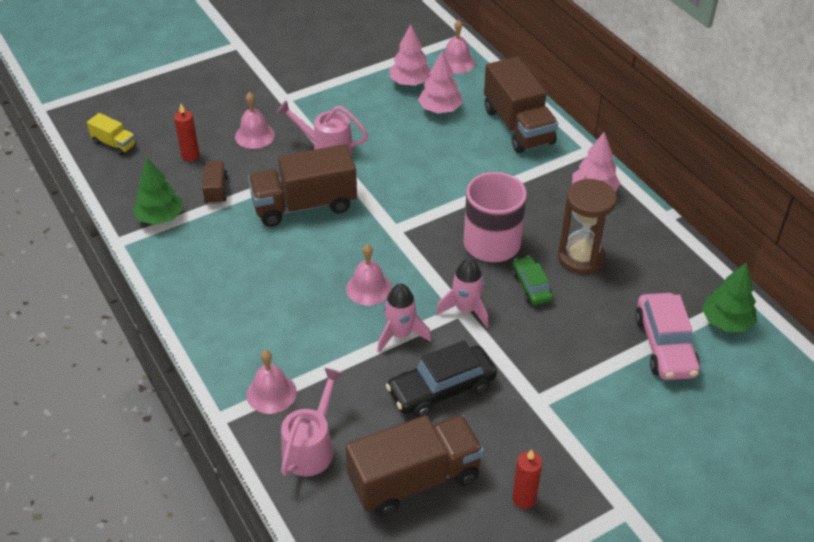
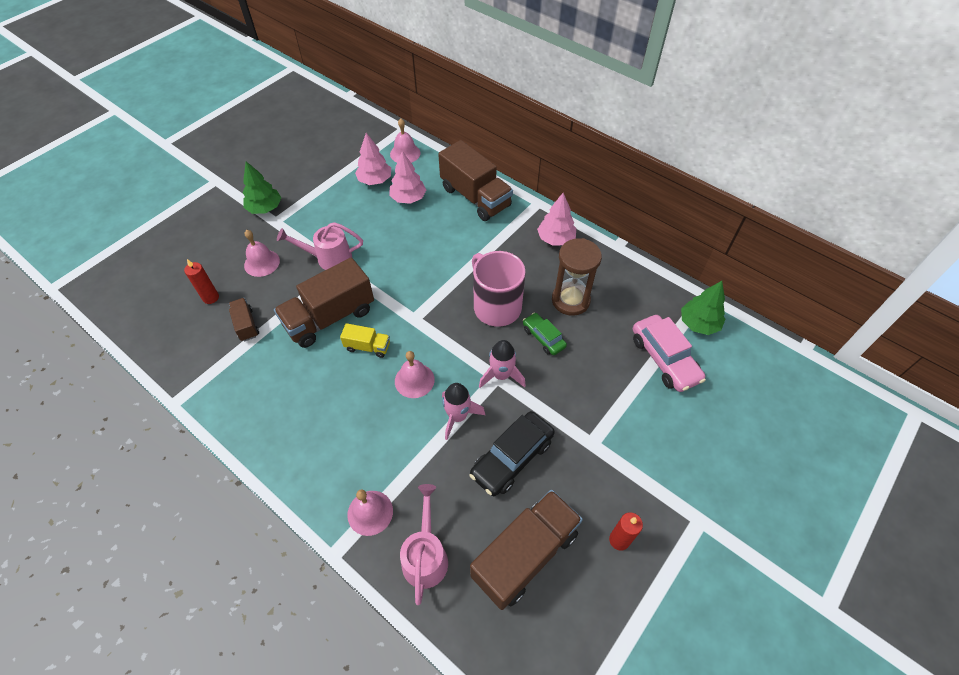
camera: 20 degrees left, 10 degrees up
(114, 144) = (135, 305): yellow truck -> yellow truck (367, 347)
(160, 217) = (205, 367): green tree -> green tree (265, 208)

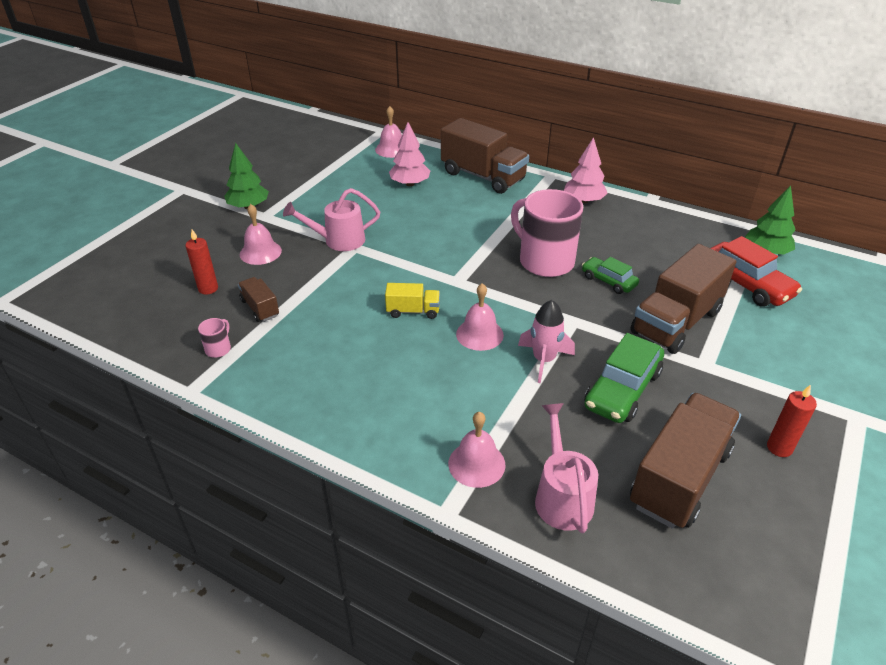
camera: 10 degrees left, 15 degrees down
(204, 363) = (218, 349): none -> pink mug
(330, 317) = (358, 290): brown truck -> brown truck (676, 322)
(375, 180) = (367, 173): pink tree -> none
(501, 375) = (577, 318): pink rocket -> none
(512, 458) = (622, 389): black car -> green car
(570, 300) = (623, 247): brown hourglass -> none
(664, 359) = (746, 284): pink car -> red car

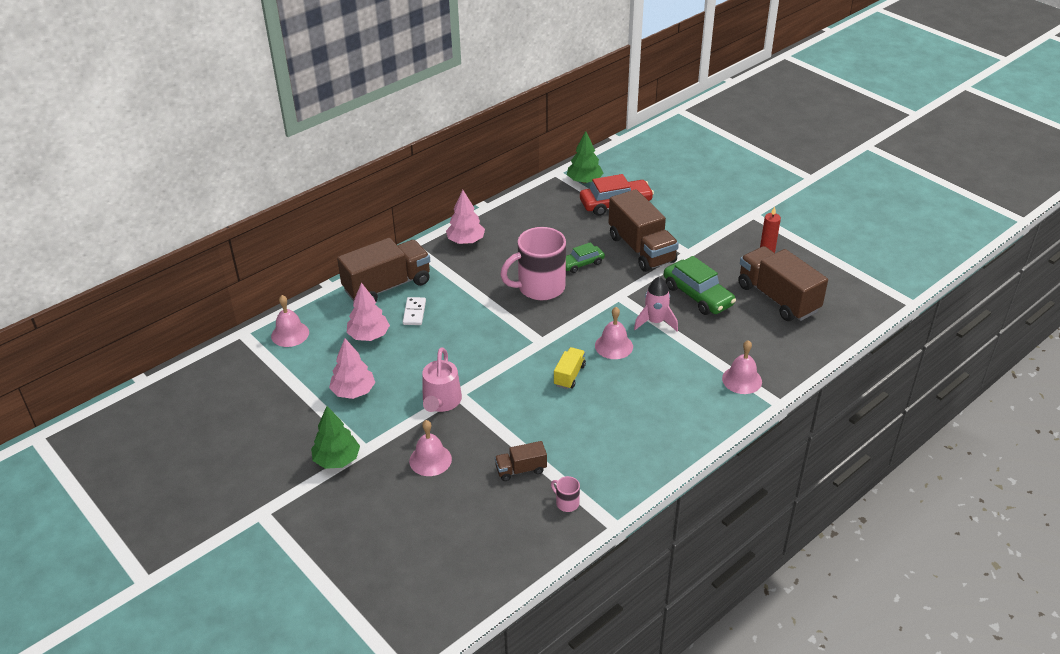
camera: 70 degrees left, 0 degrees up
(208, 289) = (472, 504): red candle -> none
(334, 194) = (353, 391): none -> pink tree
(455, 198) = (414, 313): none -> white domino
(561, 495) = (778, 350): pink watering can -> none

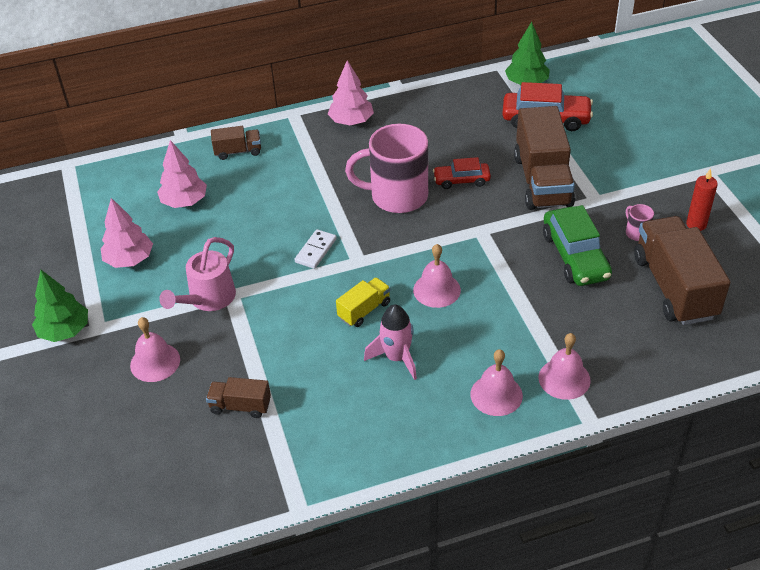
camera: 25 degrees right, 5 degrees up
(290, 334) = (110, 178): pink bell -> pink bell (496, 395)
(387, 286) = (238, 151): brown truck -> brown truck, size x0.48
(414, 313) = (246, 189): white domino -> white domino (316, 251)
(566, 503) = (264, 464): pink mug -> pink mug (636, 233)
(581, 264) = (461, 180): green car -> red car
(655, 322) = (503, 274): pink rocket -> pink rocket (396, 358)

